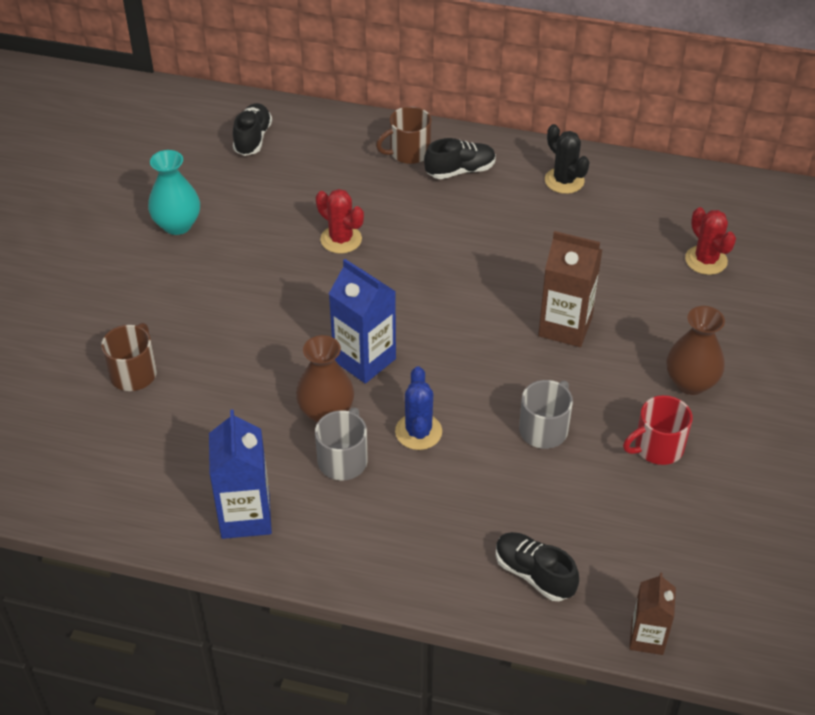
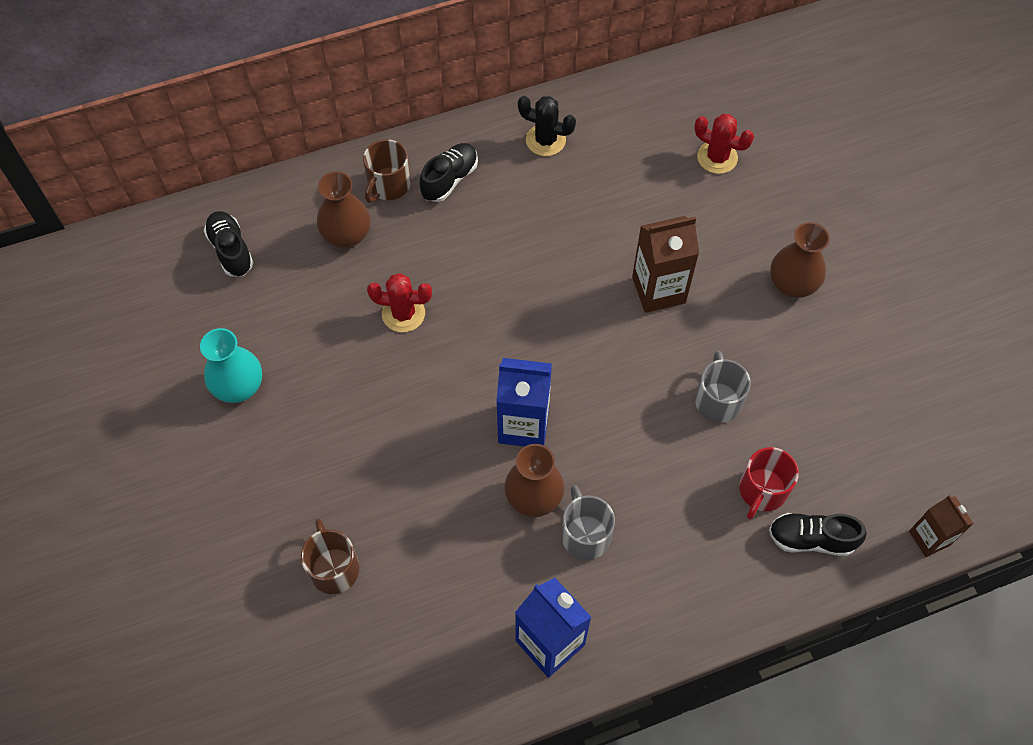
camera: 35 degrees left, 15 degrees up
(345, 170) = (347, 236): none -> brown vase
(418, 432) = (623, 467): blue cactus -> none
(657, 447) = (812, 362): red mug -> red mug (762, 491)

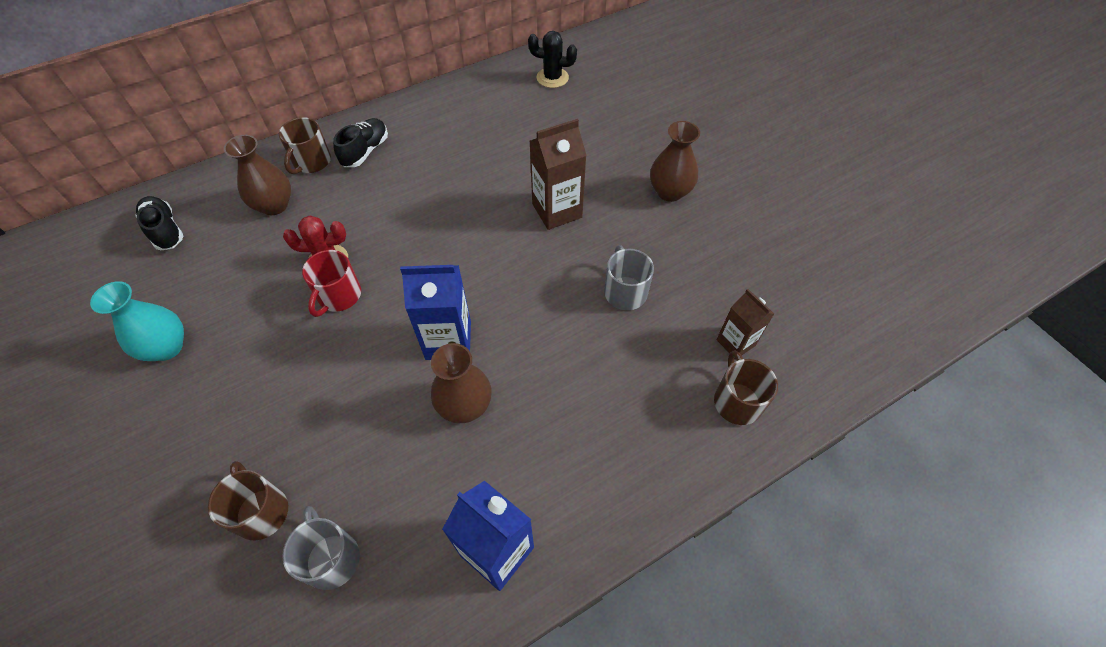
camera: 10 degrees left, 5 degrees down
(545, 140) = (445, 114): black cactus -> black cactus (552, 78)
(585, 534) = (520, 433): grey mug -> grey mug (331, 558)
(717, 157) = (588, 109): red cactus -> none
(762, 491) = (681, 364): red mug -> red mug (338, 296)
(811, 539) = (737, 401): black shoe -> brown mug
(929, 538) = (844, 382): brown carton -> brown carton (735, 342)

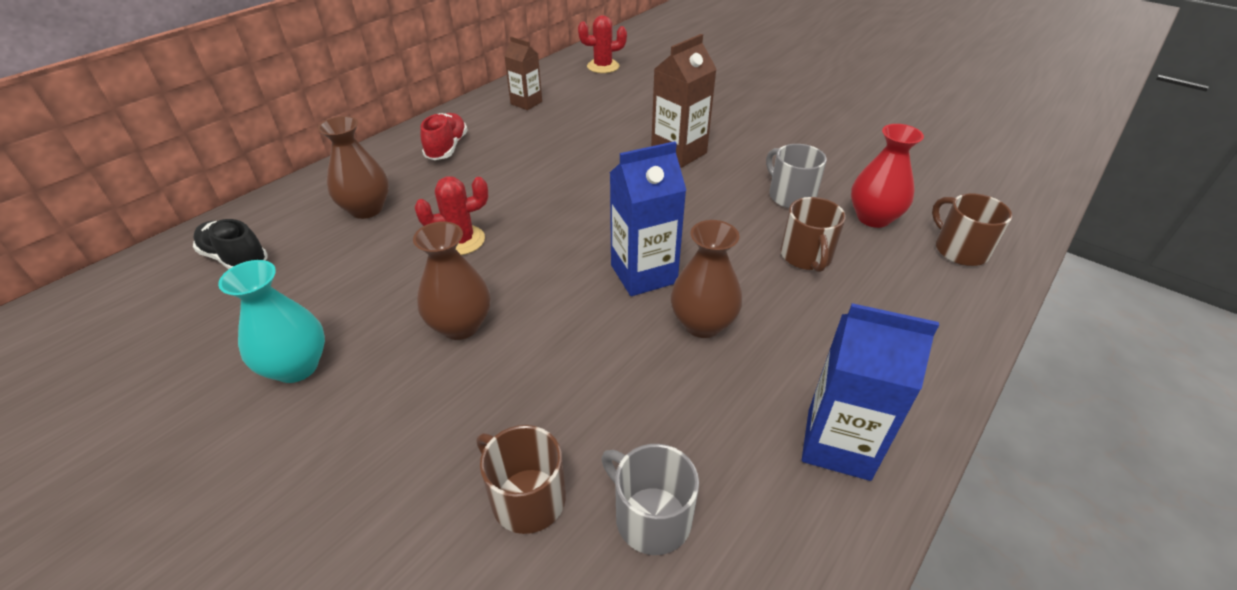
camera: 20 degrees left, 15 degrees down
(311, 162) = (389, 167): brown mug -> brown mug (806, 256)
(338, 296) = (493, 267): red mug -> none
(365, 151) = (447, 148): black shoe -> red shoe
(552, 78) = (603, 66): black cactus -> red cactus
(670, 192) = (772, 120): brown vase -> brown vase (460, 325)
(683, 340) = (873, 218): none -> red vase
(735, 342) = (920, 208): brown carton -> brown carton (526, 103)

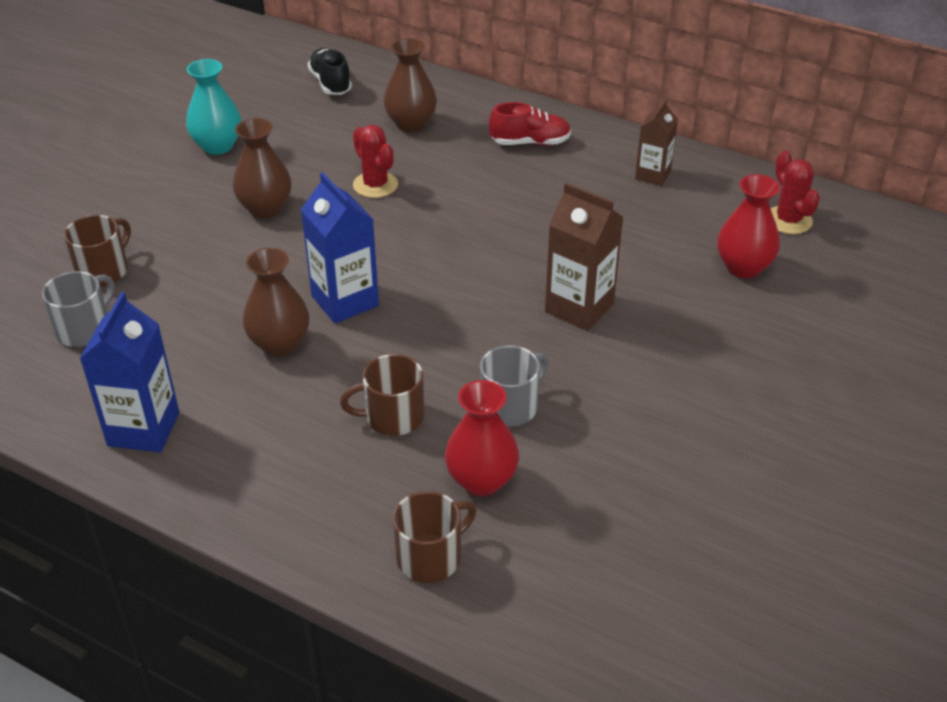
camera: 80 degrees right, 0 degrees up
(235, 259) = (331, 83): black shoe -> black shoe turned 45 degrees counterclockwise
(648, 88) = (743, 267): none -> red vase

